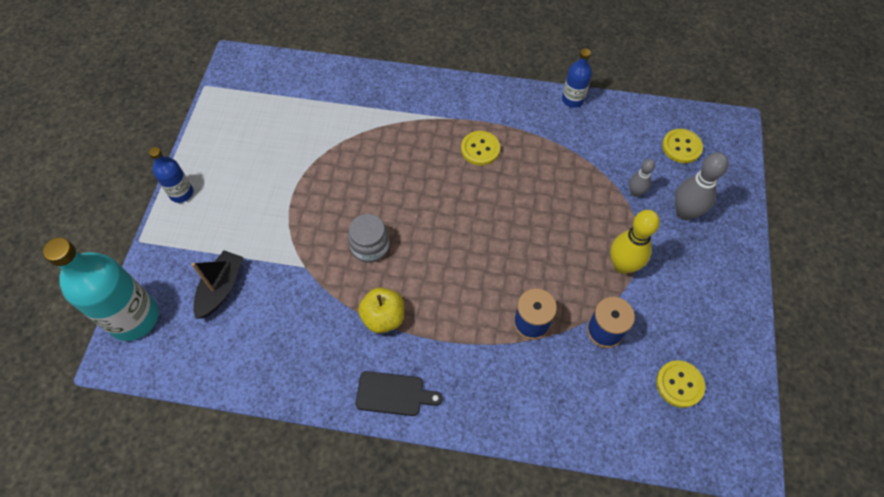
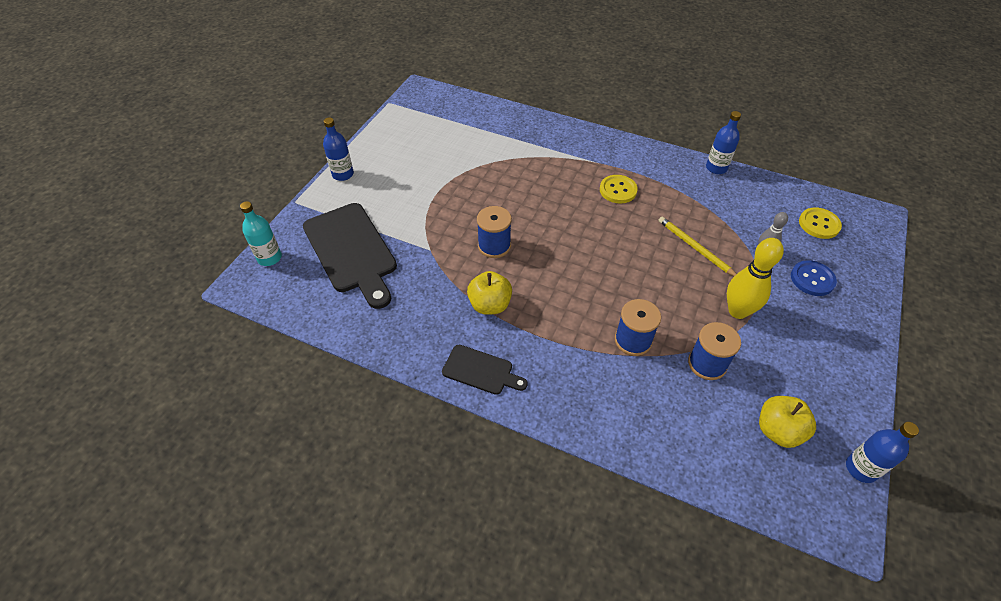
camera: 15 degrees right, 10 degrees down
(134, 318) = (269, 258): turquoise bottle -> turquoise bottle, size x0.52
(221, 288) = (351, 251): black boat -> black cutting board
(370, 246) = (494, 246): grey jar -> blue spool
(570, 202) = (695, 248): none -> yellow pencil
(679, 384) = (778, 431): yellow button -> yellow apple
(684, 212) = (812, 279): grey bowling pin -> blue button
(754, 403) = (861, 468): none -> blue bottle

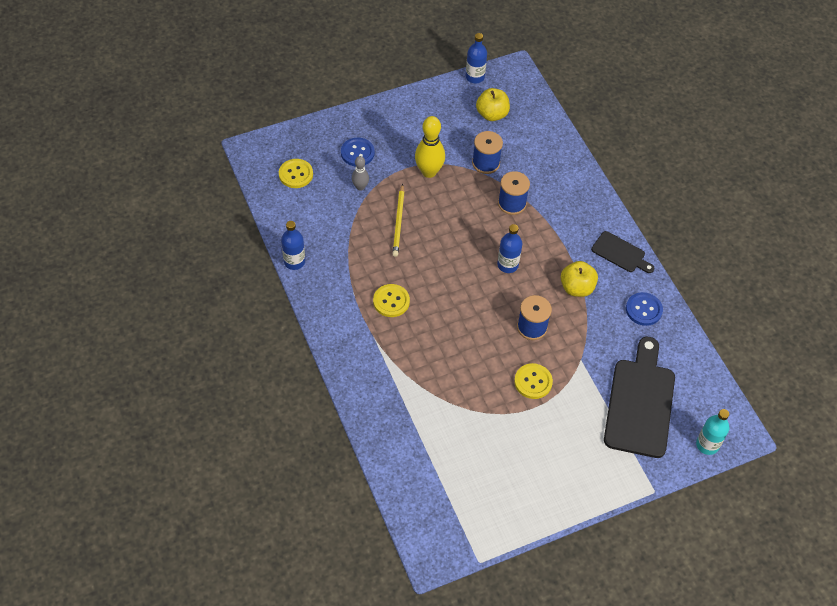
camera: 140 degrees left, 5 degrees up
(343, 174) = (593, 492): blue bottle -> blue bottle (507, 265)
(410, 330) = (643, 310): none -> blue button
(453, 210) = (533, 382): none -> yellow button
(481, 371) = (620, 253): black cutting board -> black cutting board turned 150 degrees clockwise

